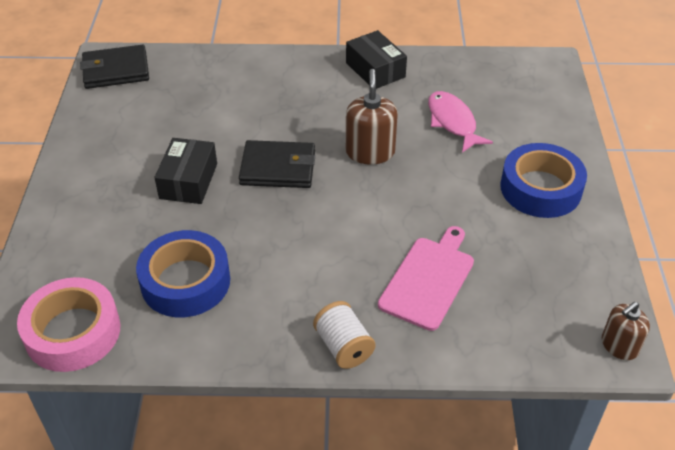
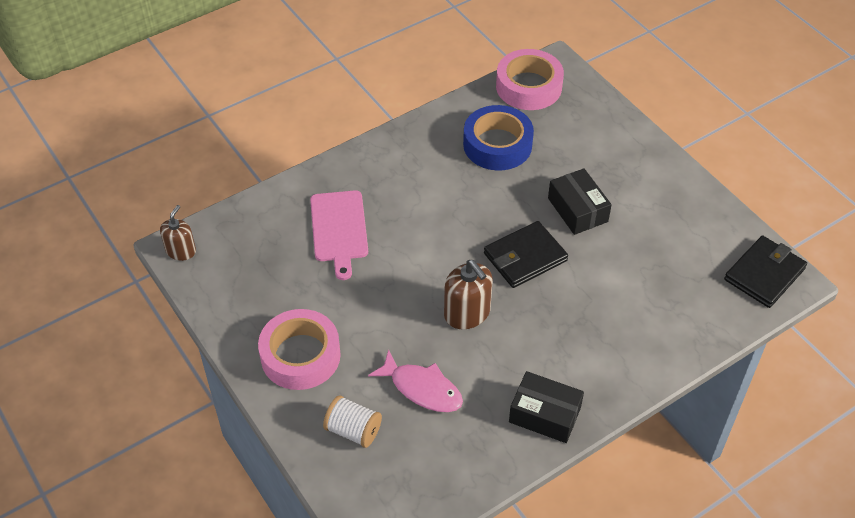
camera: 145 degrees right, 5 degrees up
(343, 347) = (361, 159): white spool -> white spool (353, 430)
(540, 188) = (300, 355): blue tape -> pink tape

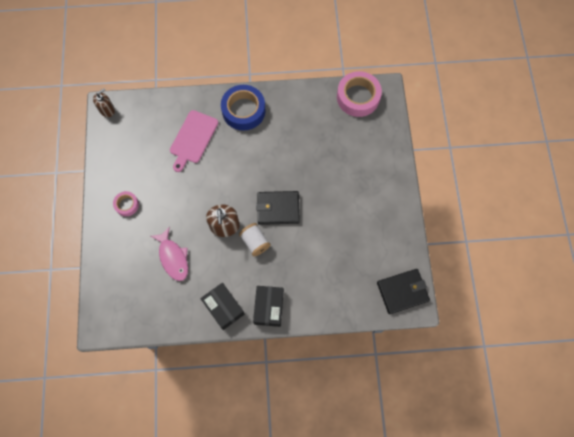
camera: 30 degrees right, 20 degrees up
(300, 355) = (127, 205): pink tape -> pink tape, size x0.52
(353, 430) = (125, 262): white spool -> white spool (255, 242)
(497, 145) = (313, 128): blue tape -> blue tape (243, 110)
(577, 210) = (328, 194): black box -> black box (269, 307)

